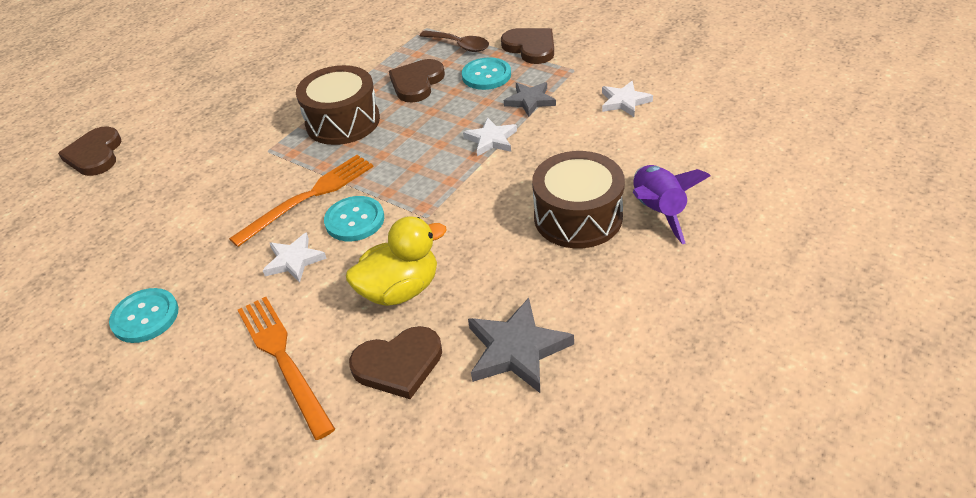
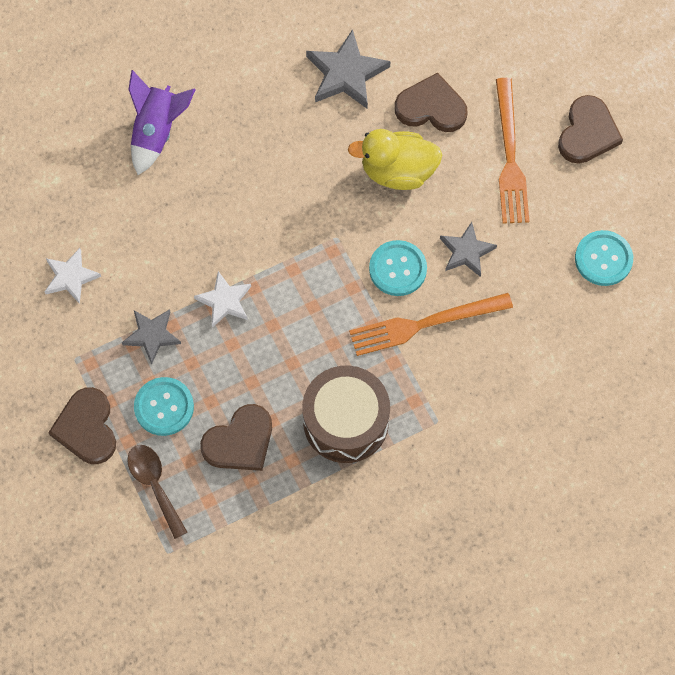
camera: 155 degrees left, 25 degrees up
(95, 155) = (615, 529): brown heart -> brown heart (587, 133)
(294, 260) = (466, 251): white star -> grey star
(578, 217) = (220, 163): brown drum -> none

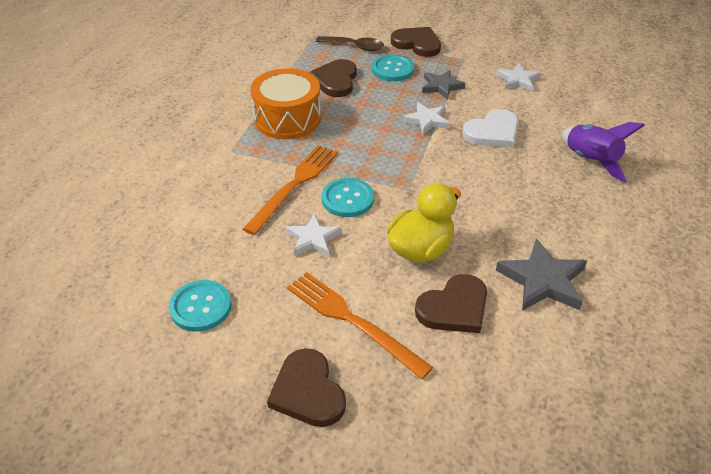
camera: 135 degrees right, 25 degrees down
(188, 234) = (493, 132): none -> white heart
(346, 421) = (287, 119): brown drum -> orange drum
(466, 251) = (313, 239): grey star -> white star

